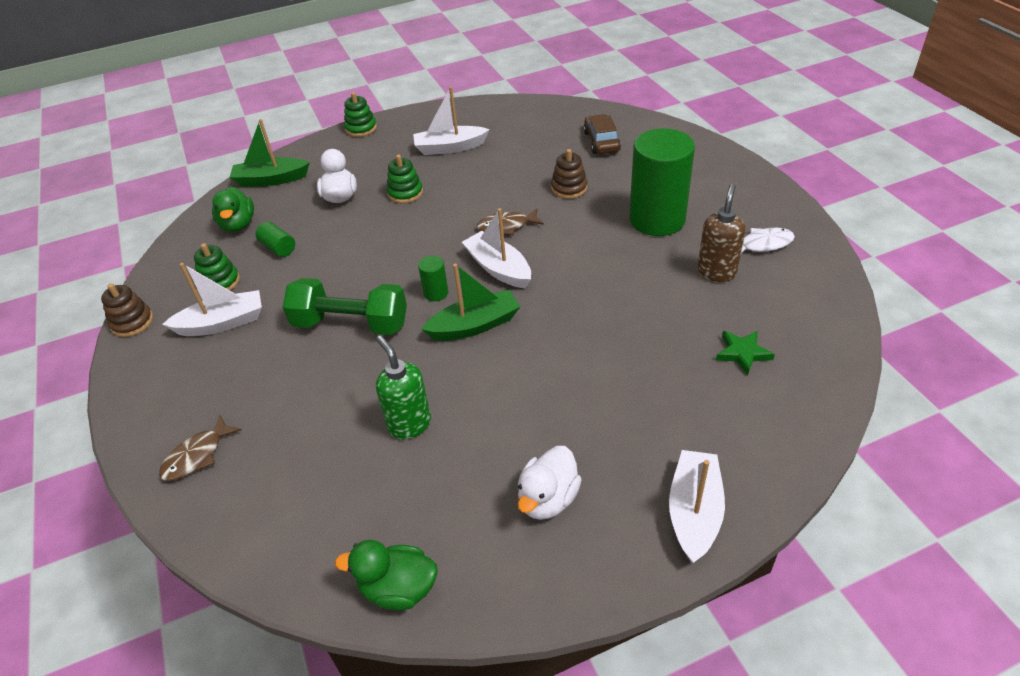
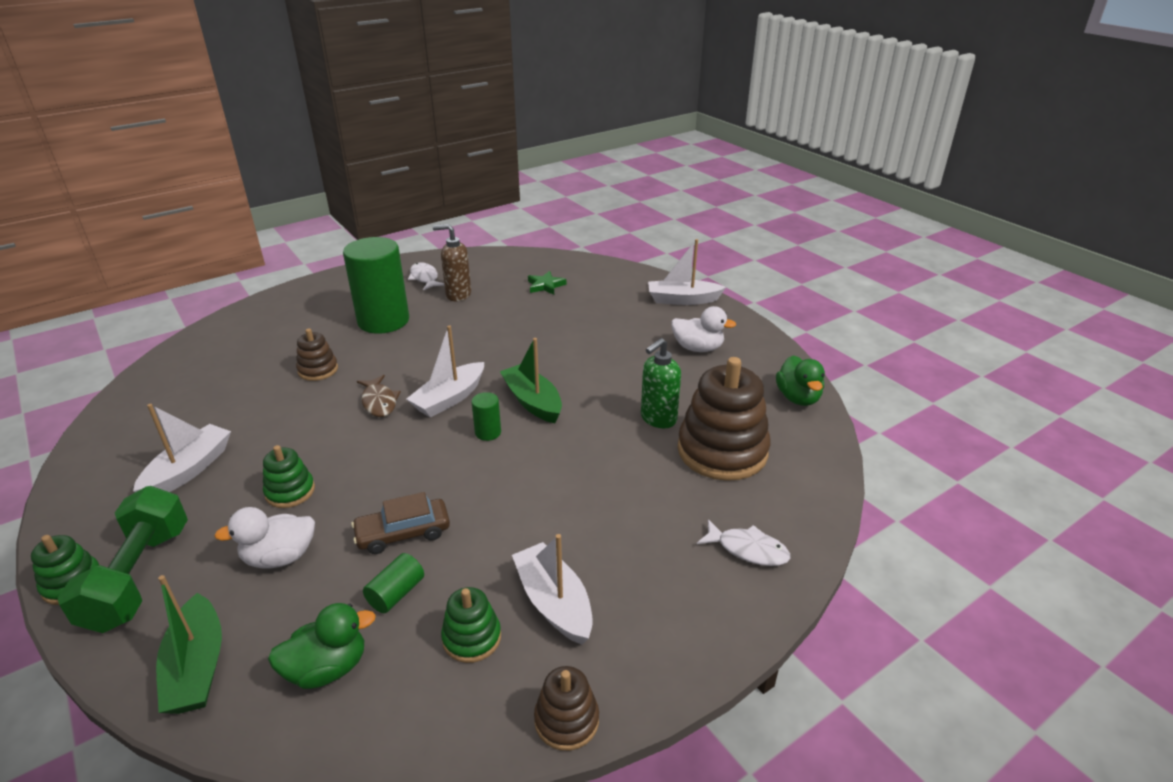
camera: 105 degrees left, 10 degrees down
(197, 456) = (748, 549): brown fish -> white fish
(333, 471) = (722, 451): none -> brown stacking toy
(351, 324) = (541, 483): green dumbbell -> green dumbbell (139, 577)
(450, 148) = (189, 470): white boat -> white boat turned 135 degrees counterclockwise
(601, 141) = (232, 357): brown car -> brown car (403, 533)

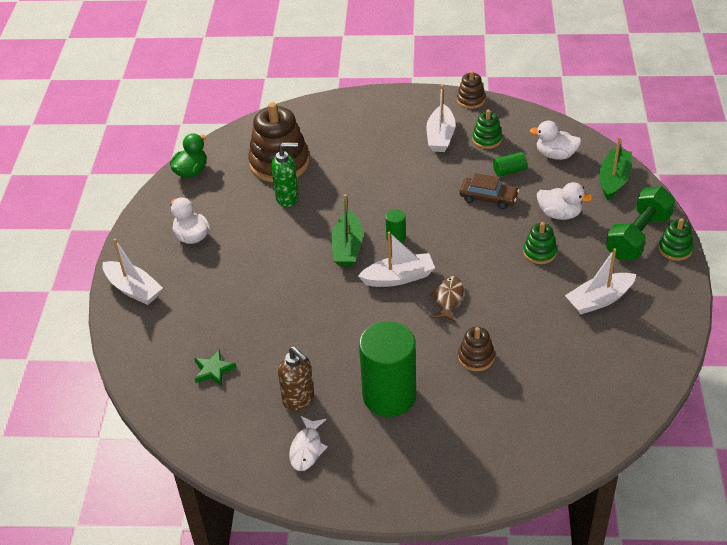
camera: 140 degrees left, 10 degrees up
(327, 668) = (555, 155): green duck -> white duck
(748, 549) = (332, 117): white fish -> none

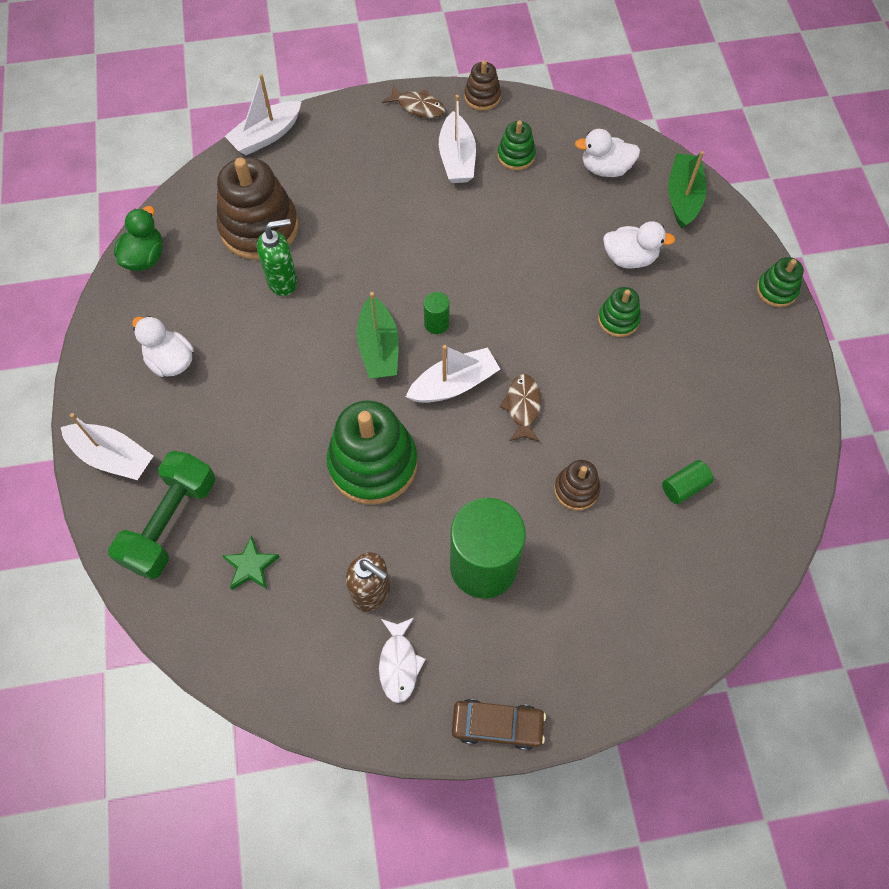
camera: 15 degrees left, 20 degrees up
(323, 319) = (373, 463): none -> green stacking toy
(419, 101) = (418, 107): none -> brown fish
(488, 198) = (538, 246): brown car -> brown car (497, 725)
(509, 171) = (554, 201): green cylinder -> green cylinder (684, 487)
(599, 300) = (704, 379): white boat -> white boat (266, 136)
(638, 237) = (729, 278): green dumbbell -> green dumbbell (170, 523)

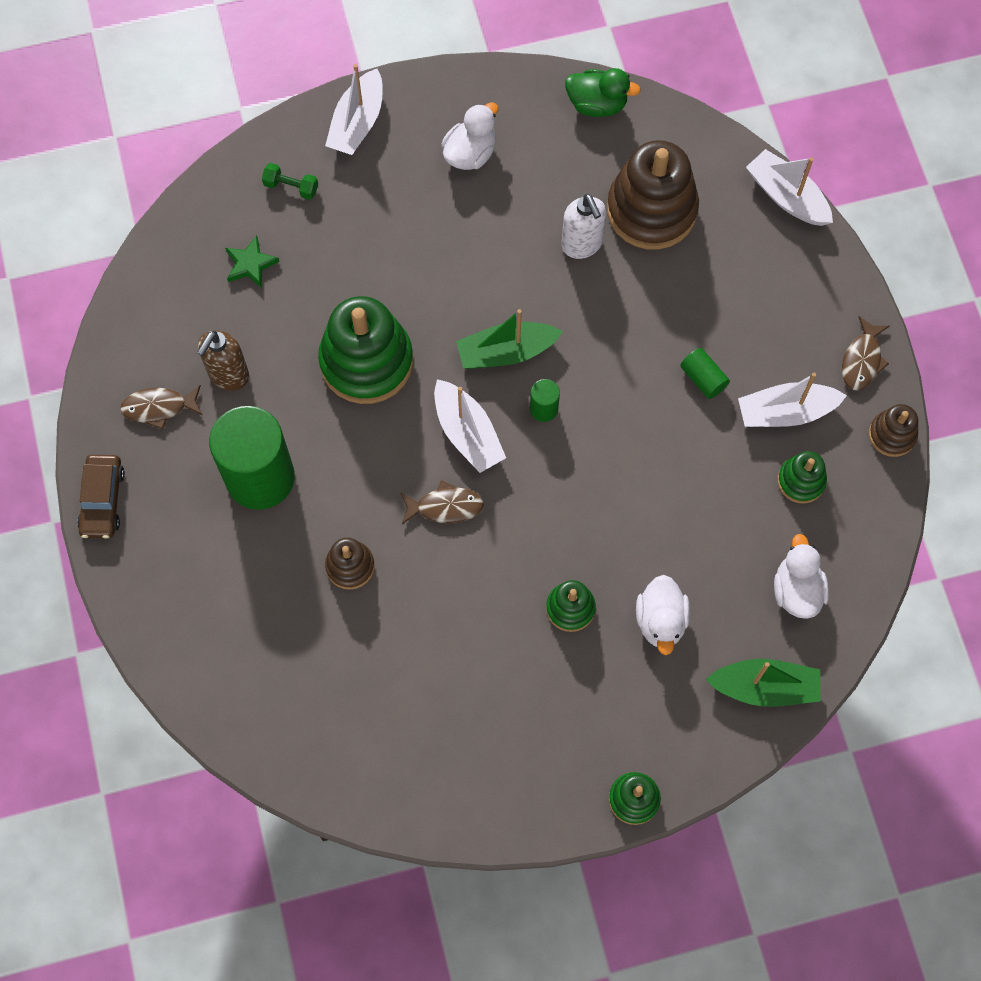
camera: 85 degrees right, 5 degrees up
(170, 523) = (291, 187): green dumbbell -> green dumbbell, size x0.45
(283, 281) = (582, 245): green soap dispenser -> white soap dispenser
(399, 664) = (159, 407): white fish -> brown fish
(684, 487) = (360, 680): green cylinder -> green cylinder (703, 378)

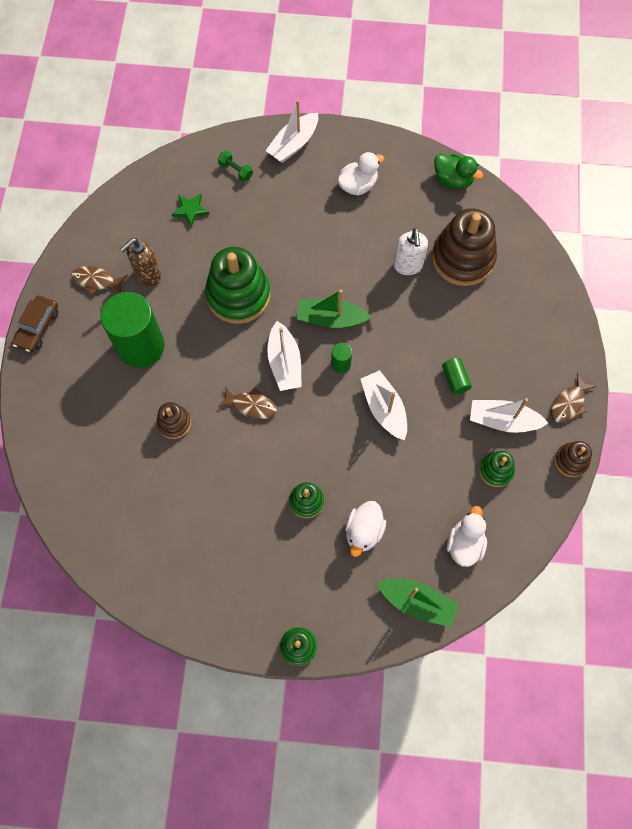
camera: 20 degrees right, 0 degrees up
(787, 197) = (557, 278): white boat -> white boat (384, 409)

